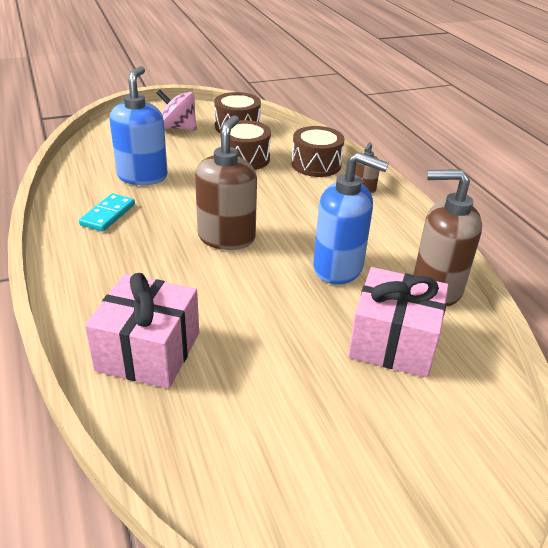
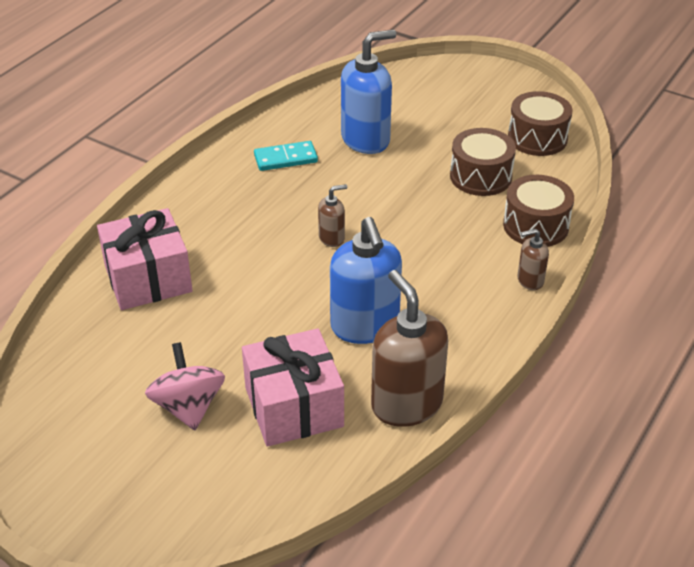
camera: 55 degrees right, 5 degrees up
(178, 128) = (479, 106): pink spinning top -> pink spinning top (188, 406)
(226, 237) = (332, 238): brown soap dispenser -> brown soap dispenser, size x0.49

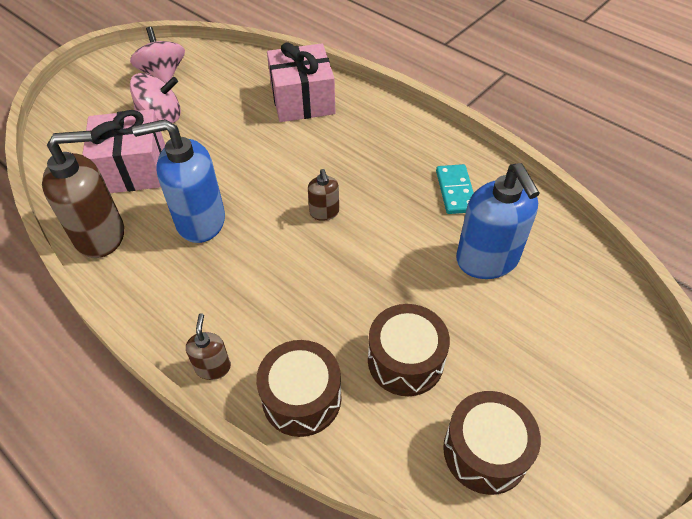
camera: 100 degrees right, 10 degrees up
(91, 430) = (163, 75): none -> pink spinning top

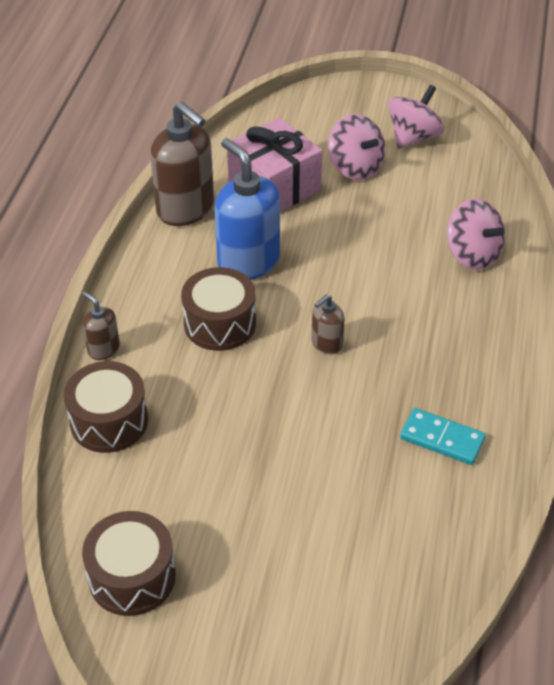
camera: 60 degrees right, 5 degrees down
(213, 367) = (103, 349): brown soap dispenser -> brown soap dispenser turned 105 degrees counterclockwise
(302, 100) = (472, 254): pink gift -> pink spinning top
(405, 360) = (192, 479): brown drum -> brown drum (220, 323)
(455, 191) = (442, 439): turquoise domino -> turquoise domino turned 60 degrees clockwise
(487, 260) = (362, 502): blue soap dispenser -> none

